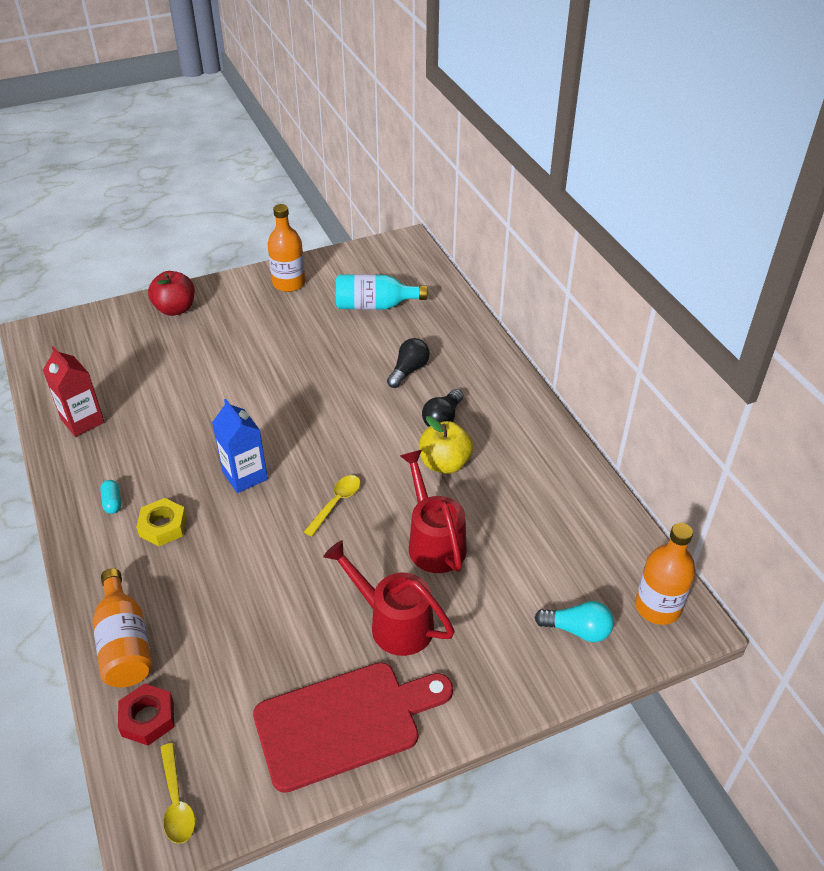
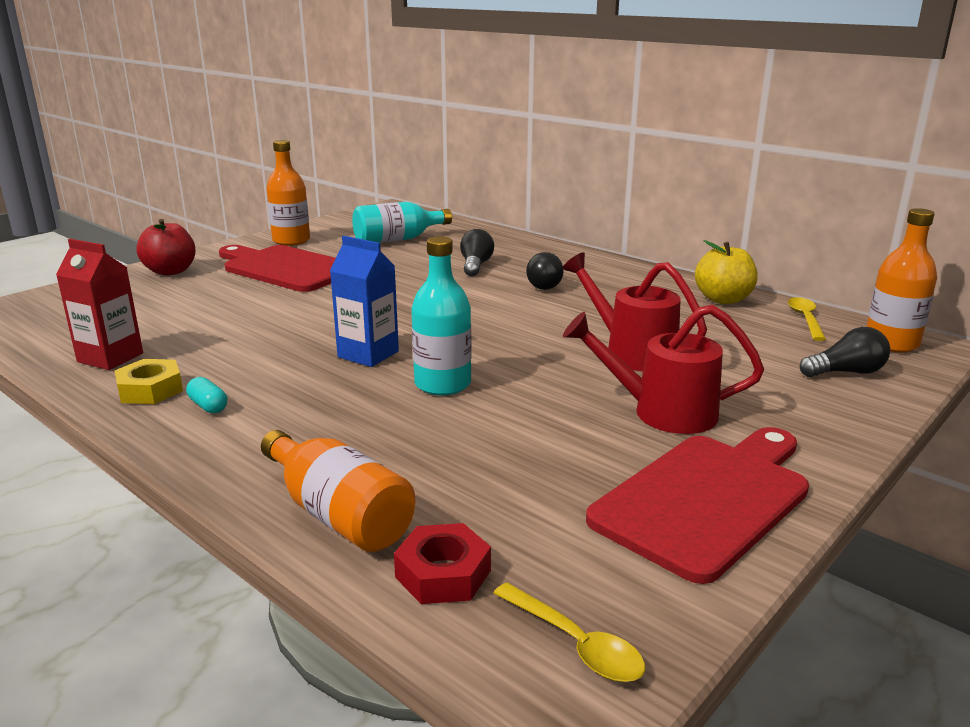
camera: 25 degrees left, 20 degrees down
(163, 526) = (298, 409): yellow nut -> yellow nut (150, 390)
(259, 329) = (286, 268): none -> red cutting board
(270, 532) = (442, 384): none -> turquoise bottle
(336, 503) = (497, 351): yellow spoon -> yellow spoon (805, 319)
(445, 463) = (580, 307): yellow apple -> yellow apple (723, 299)
(577, 630) = (846, 372): turquoise light bulb -> black light bulb

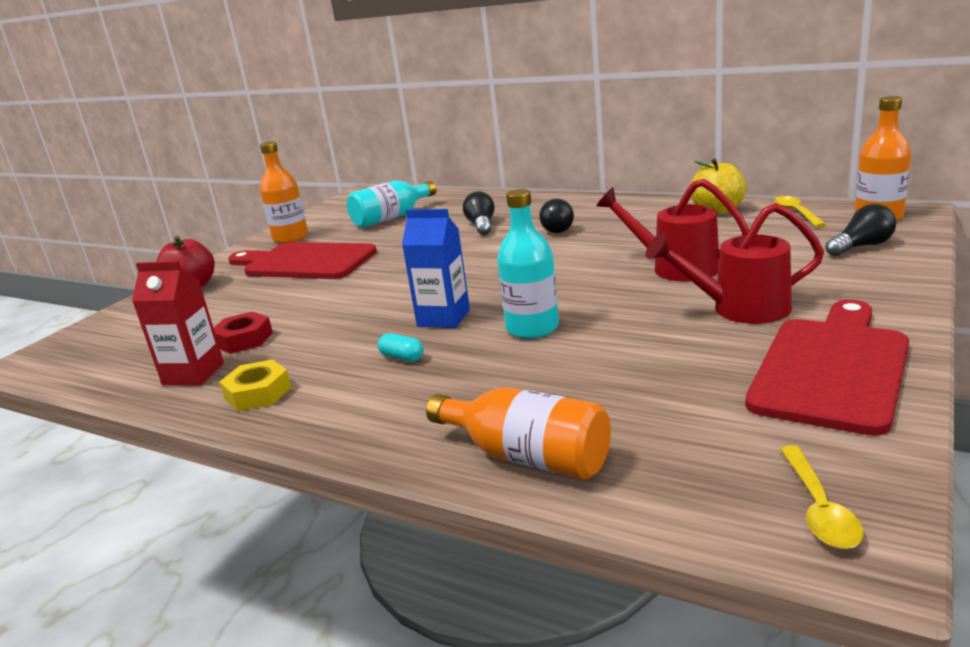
camera: 10 degrees left, 0 degrees up
(208, 406) = (327, 394): turquoise capsule -> turquoise capsule (402, 357)
(443, 573) = (661, 482): red nut -> red nut (243, 339)
(575, 643) = (819, 508): yellow spoon -> yellow spoon turned 60 degrees clockwise

